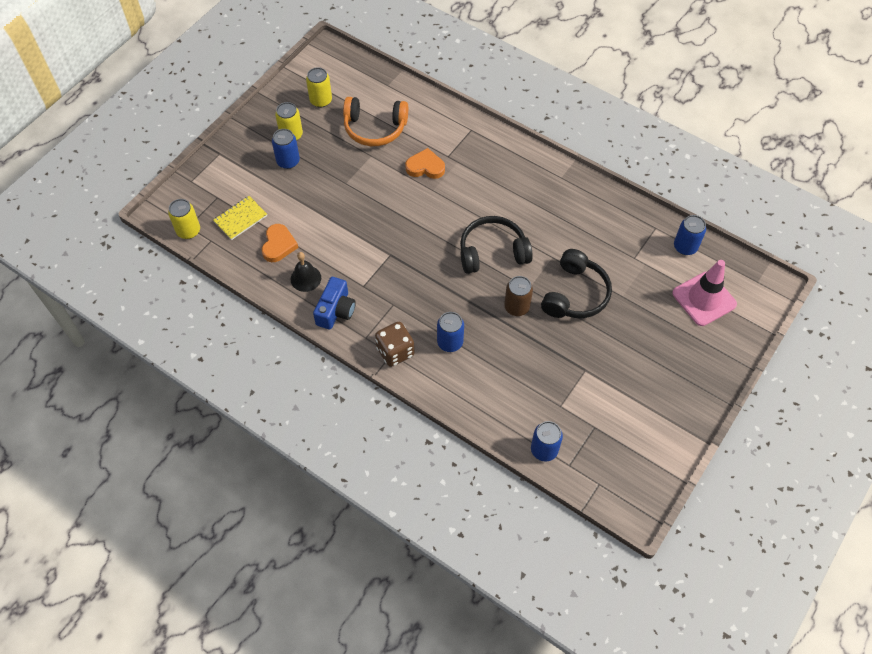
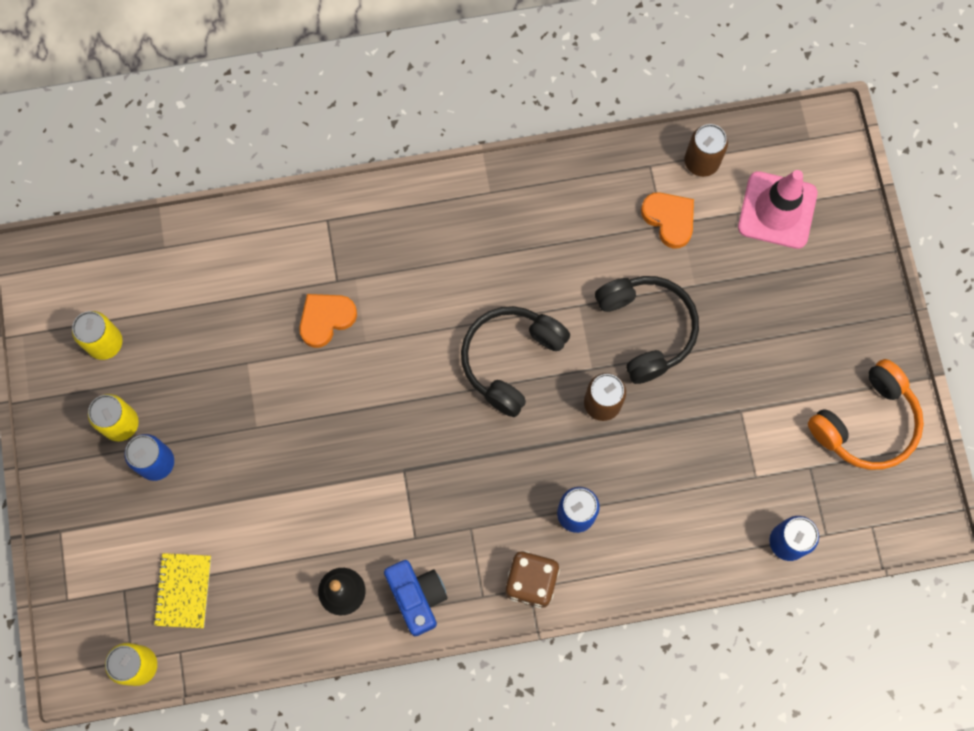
camera: 45 degrees left, 15 degrees up
(278, 245) = (265, 580): orange heart -> orange heart (669, 219)
(375, 128) = (212, 321): orange headphones -> orange headphones (866, 423)
(685, 247) = (701, 162): blue can -> brown can

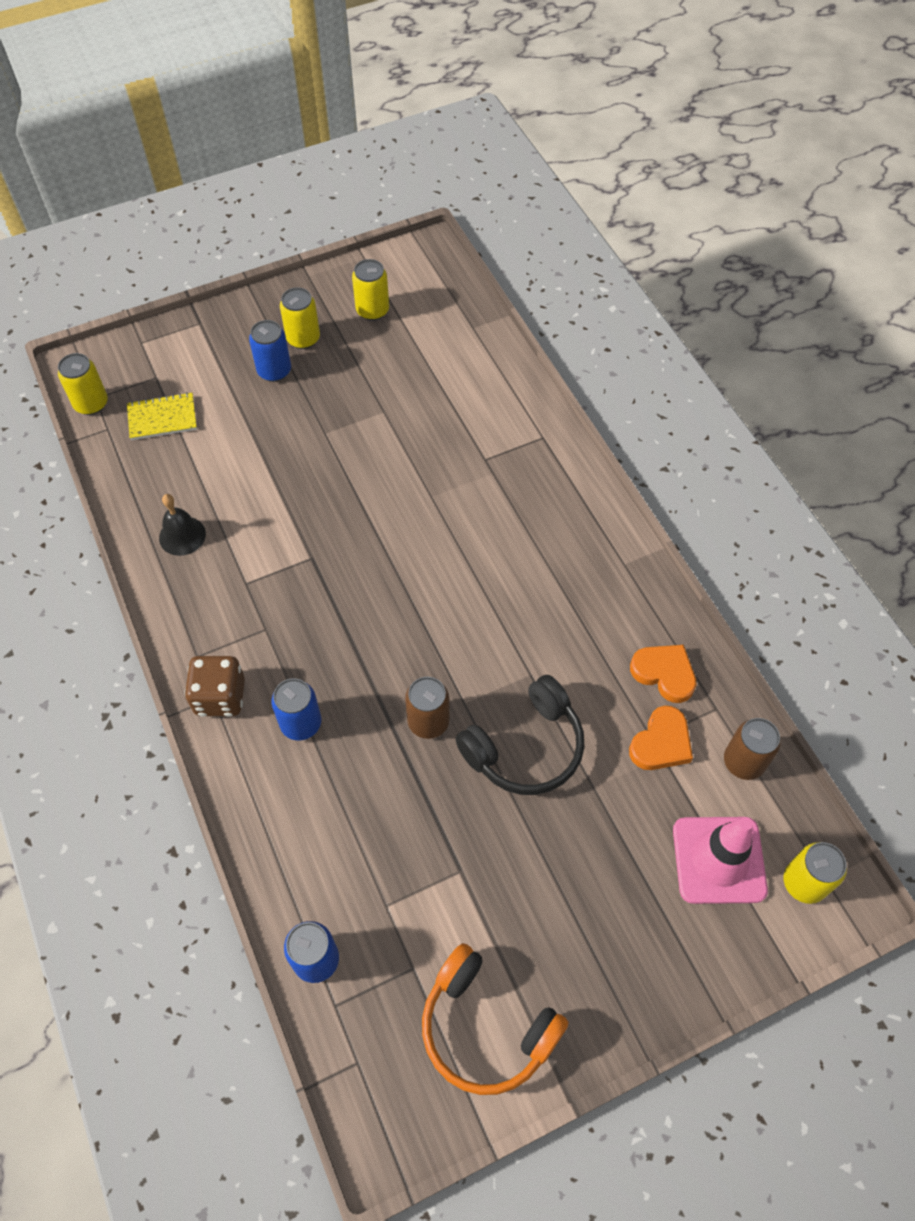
camera: 75 degrees right, 15 degrees down
(326, 319) = (444, 460): orange heart -> orange heart (664, 673)
(417, 597) = (187, 599): blue camera -> none
(511, 360) = (451, 624): black headphones -> none
(809, 155) = (804, 882): none -> yellow can

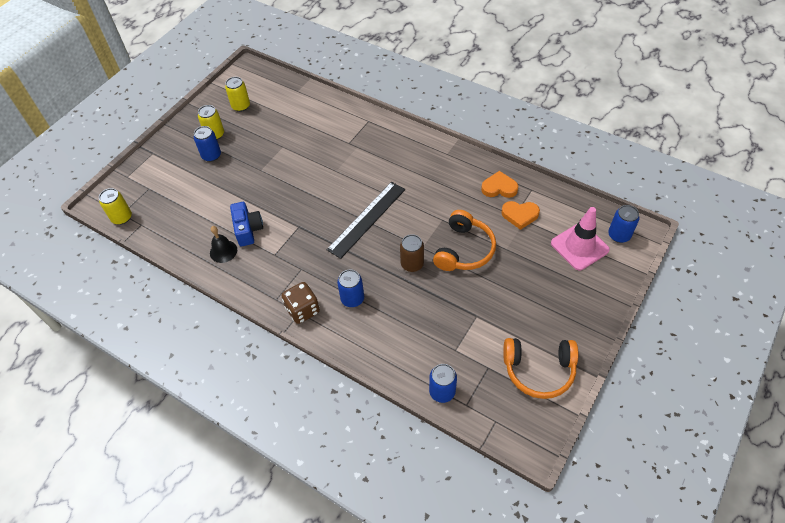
camera: 30 degrees left, 5 degrees down
(162, 418) = (168, 205): yellow notebook -> none
(239, 521) = (248, 229): none -> blue camera
(417, 605) = (367, 219): none -> black ruler
(525, 747) = (464, 250): black headphones -> orange headphones
(661, 743) = (520, 215): orange heart -> orange heart turned 90 degrees clockwise
(743, 762) = (559, 203): brown can -> none
(804, 882) = (619, 235): yellow can -> blue can

